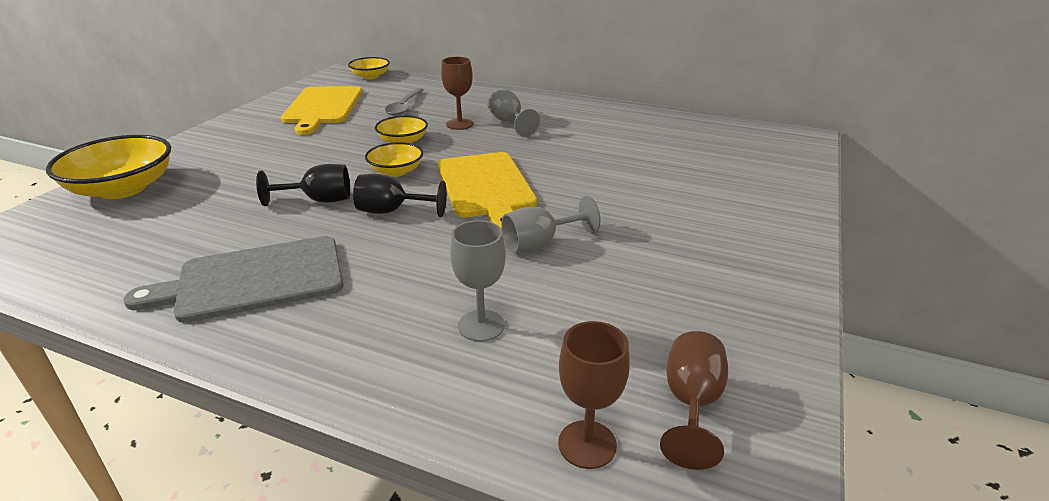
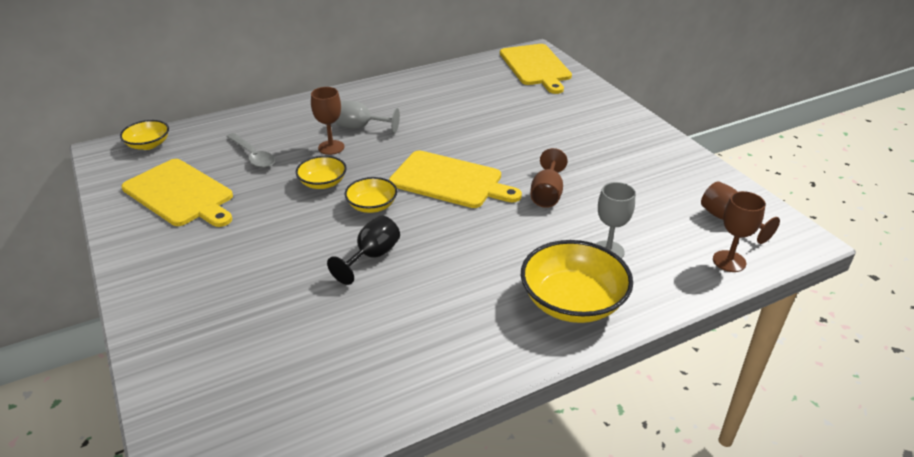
camera: 50 degrees left, 5 degrees up
(123, 189) = (192, 357): yellow bowl -> yellow bowl (572, 302)
(253, 280) = (457, 322): grey cutting board -> none
(392, 211) = (434, 231): black goblet -> none
(540, 243) = (547, 194): grey goblet -> brown goblet
(772, 146) = (536, 66): none -> yellow cutting board

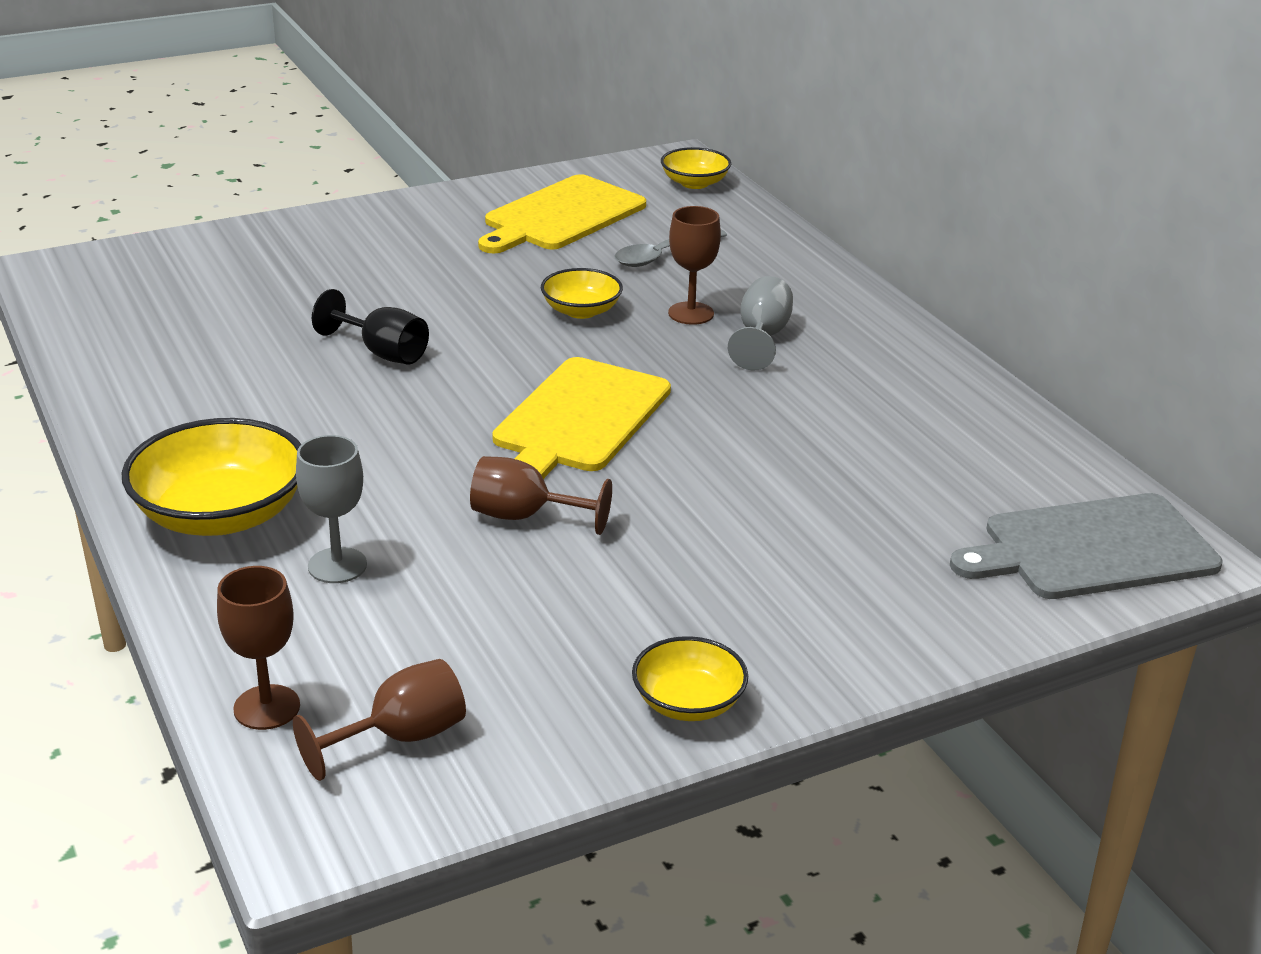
camera: 90 degrees right, 5 degrees down
(372, 206) = (512, 351): yellow bowl -> yellow bowl (688, 702)
(536, 66) = (1092, 549): yellow cutting board -> grey cutting board

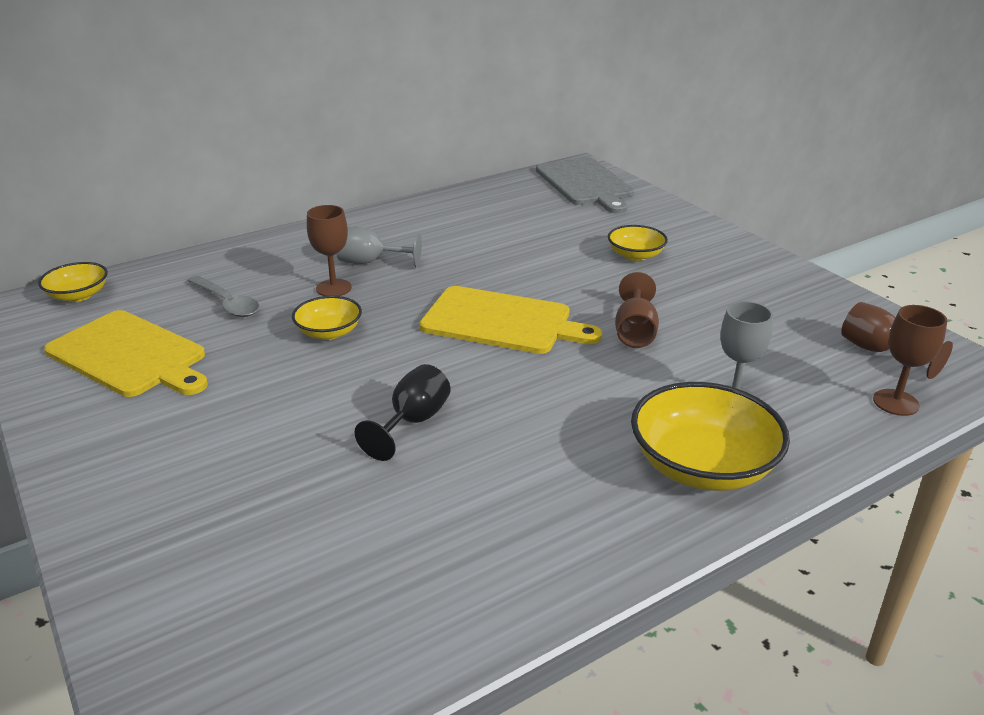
camera: 95 degrees left, 0 degrees up
(688, 702) = (779, 273): yellow bowl -> yellow bowl (635, 255)

